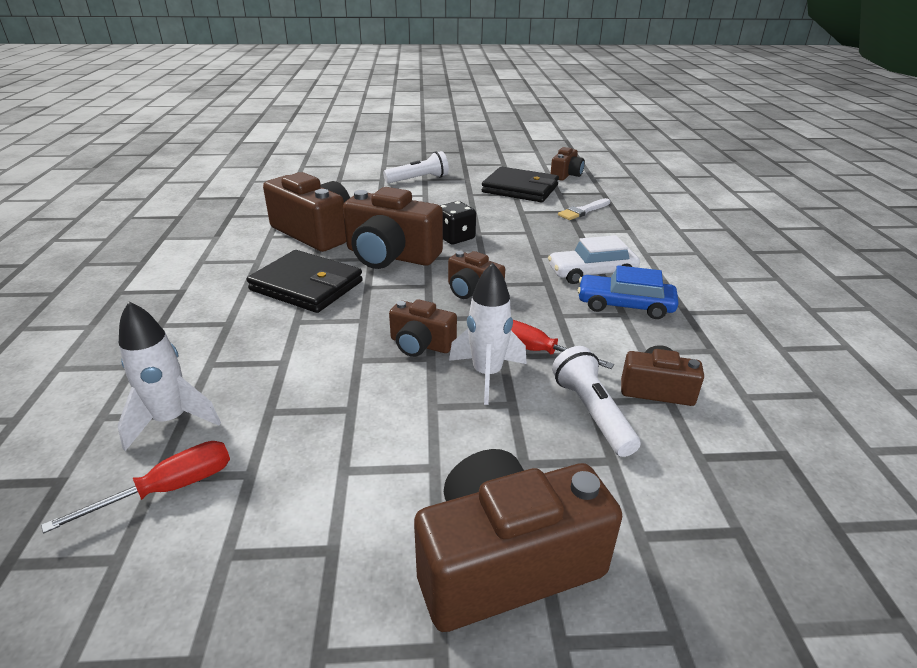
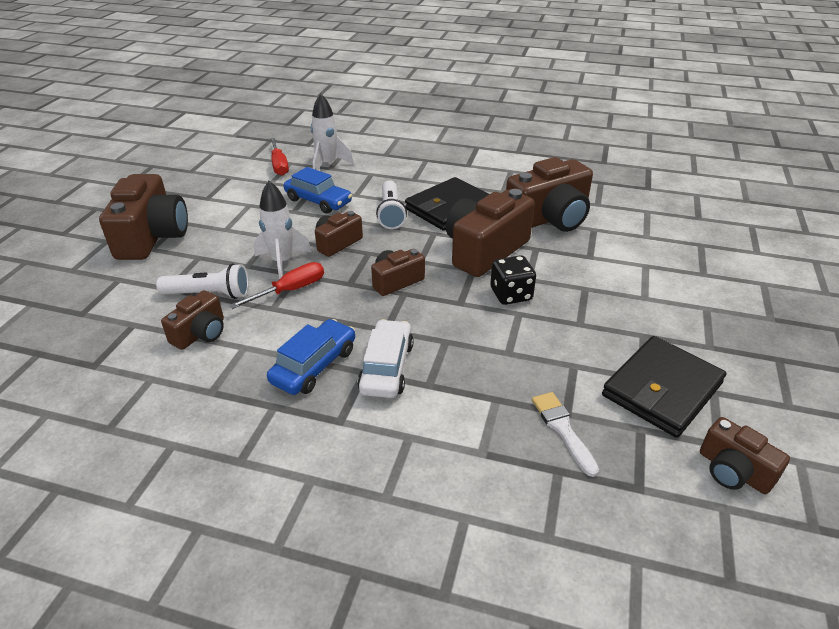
camera: 110 degrees right, 5 degrees up
(312, 392) = (318, 201): none -> blue car
(418, 179) = (703, 302): white flashlight -> white flashlight (391, 213)

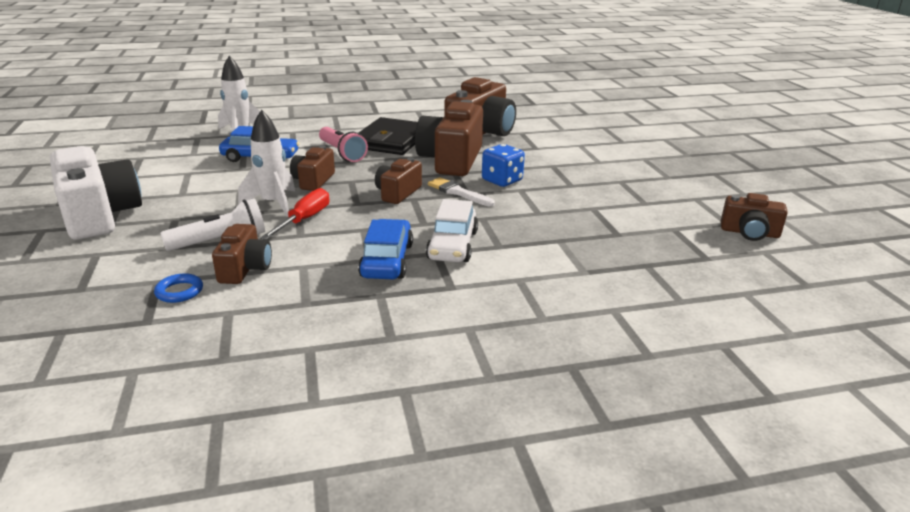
camera: 30 degrees left, 10 degrees down
(138, 342) = (179, 291): none -> blue ring
(152, 237) = (99, 215): brown camera -> white camera
(279, 165) = (188, 141): red screwdriver -> none
(387, 367) = (452, 245): white car -> white car turned 150 degrees counterclockwise
(391, 213) = (342, 153): white flashlight -> pink flashlight
(511, 294) = (502, 180): black dice -> blue dice
(562, 429) = (624, 243): white brush -> white brush (458, 192)
(662, 389) = (663, 205): black wallet -> none

